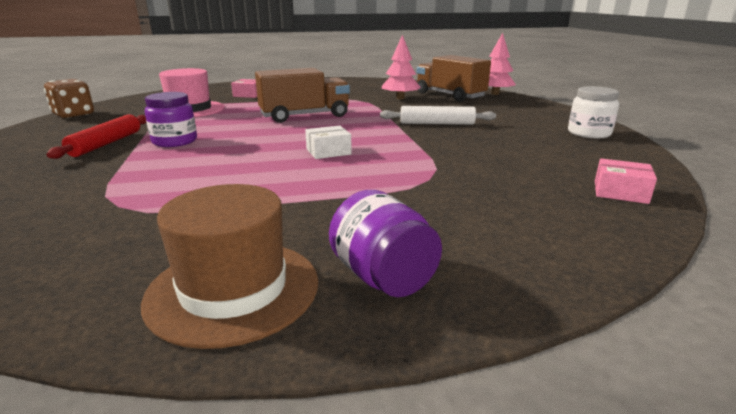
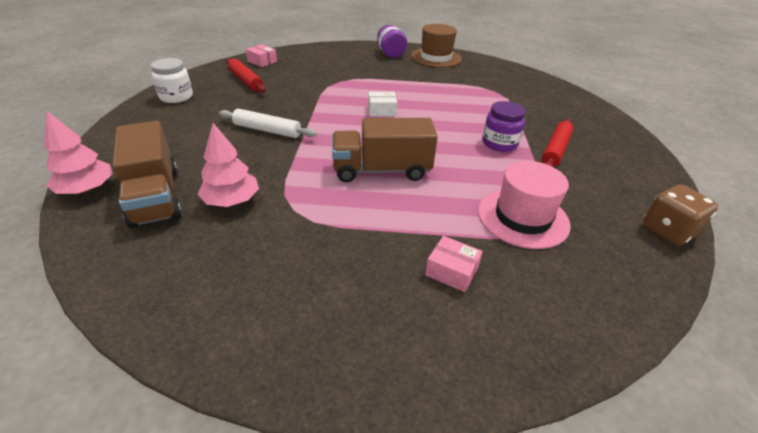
camera: 165 degrees left, 15 degrees up
(562, 158) = (246, 81): none -> red rolling pin

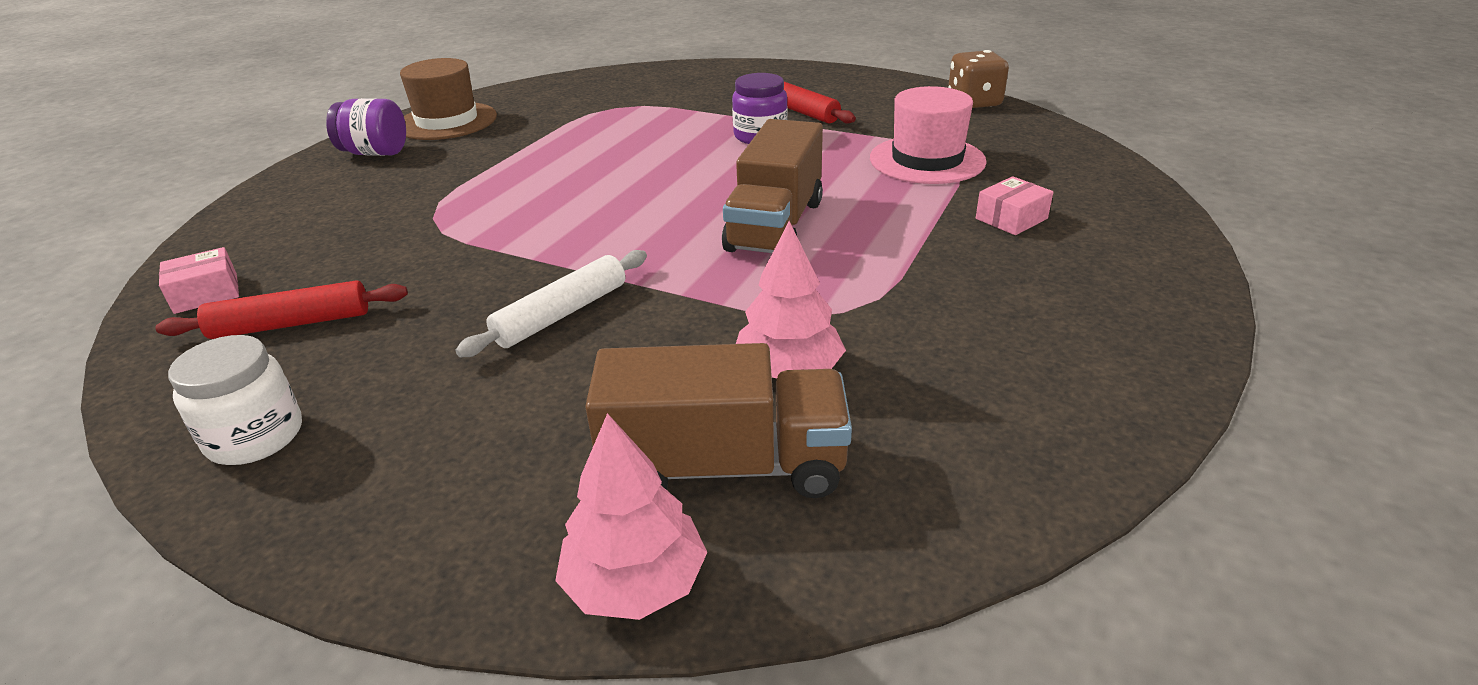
camera: 65 degrees left, 5 degrees down
(382, 110) = (592, 196): white box -> none

